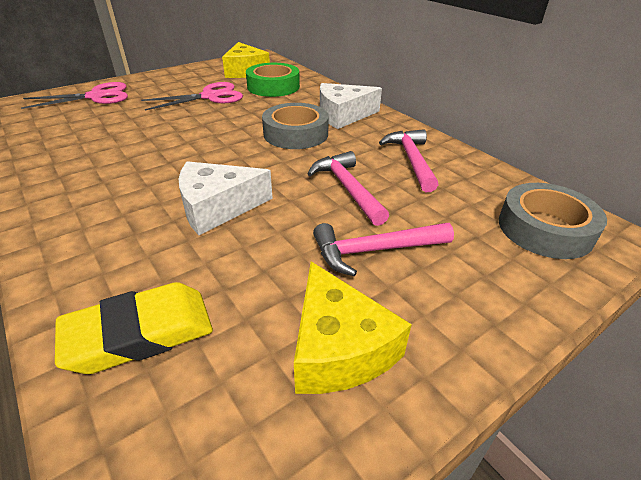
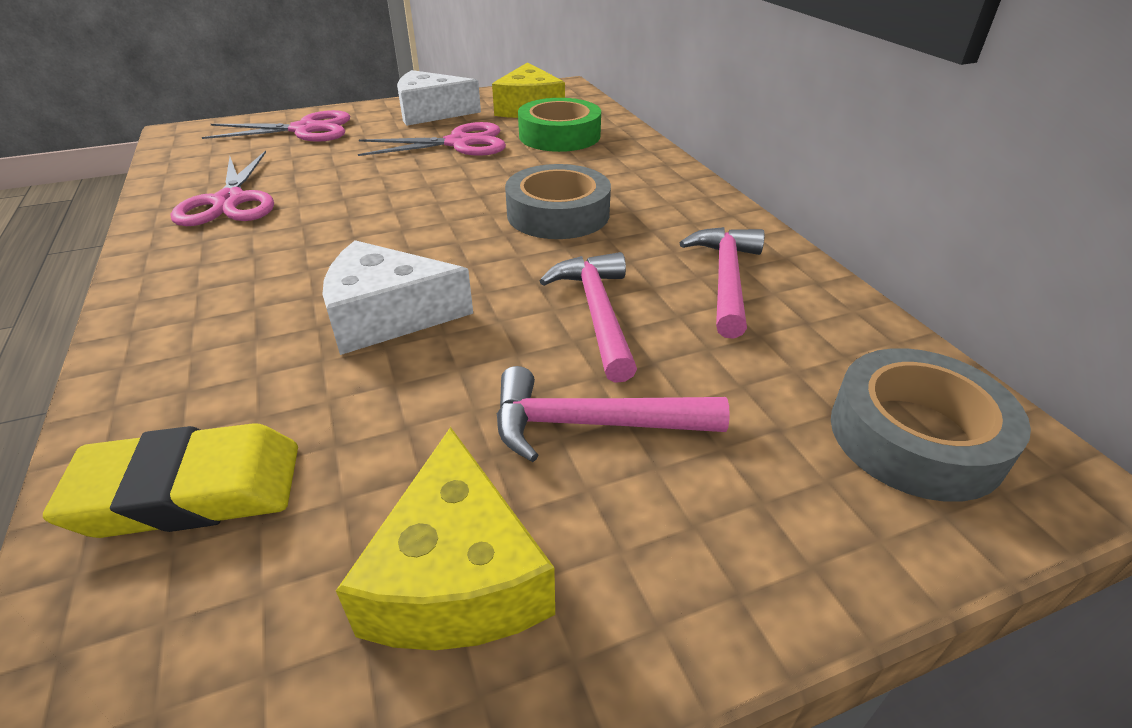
camera: 15 degrees right, 0 degrees up
(66, 148) = (230, 201): none -> pink scissors
(343, 115) = (647, 191): white cheese -> white cheese (431, 113)

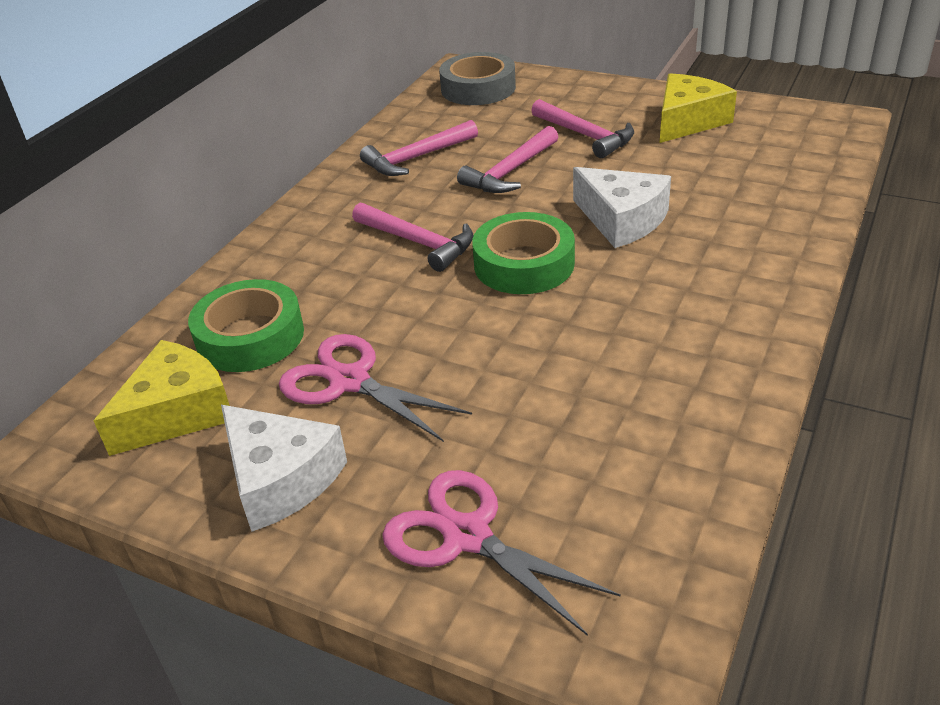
camera: 130 degrees left, 0 degrees up
(189, 491) = (776, 181): yellow eraser -> none
(230, 201) = (656, 404): pink scissors -> none
(439, 236) = (524, 264): none -> green tape
(558, 214) = (418, 243): grey tape -> pink hammer

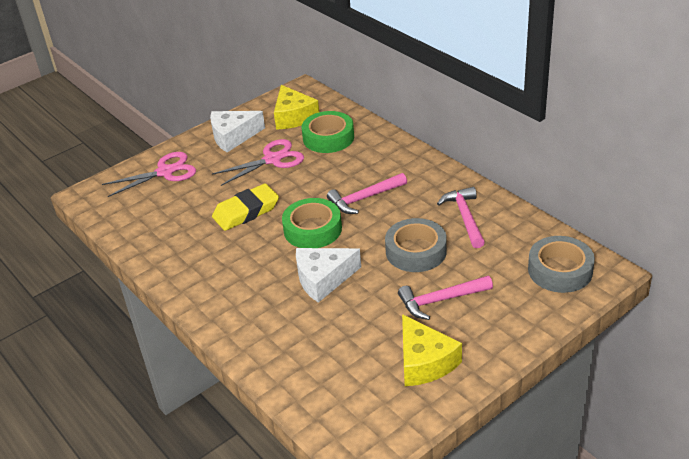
camera: 115 degrees right, 0 degrees up
(510, 172) = (416, 251): pink hammer -> grey tape
(526, 350) = (246, 211): none -> yellow eraser

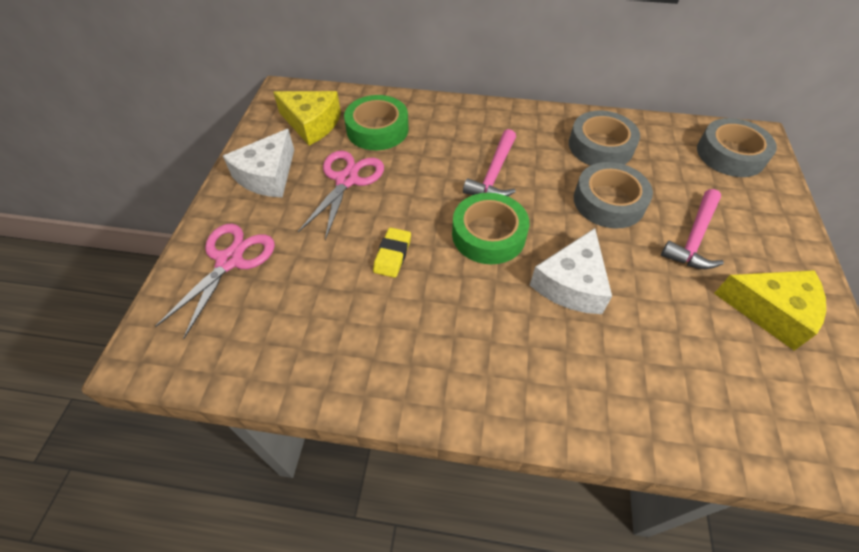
camera: 45 degrees left, 15 degrees up
(246, 211) = (392, 255): yellow eraser -> yellow eraser, size x0.61
(465, 217) = (600, 146): pink hammer -> grey tape

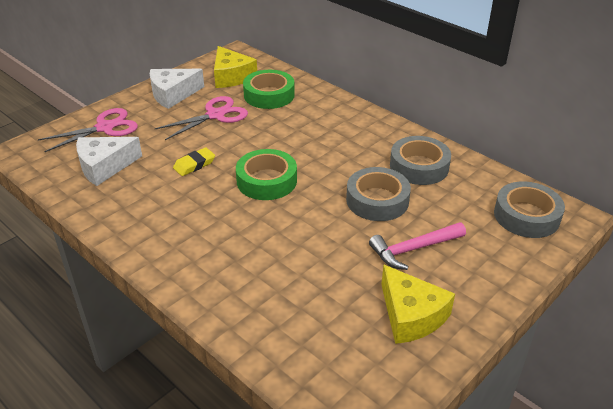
camera: 35 degrees right, 15 degrees down
(494, 174) = (314, 150): pink hammer -> none
(571, 284) = (286, 230): white cheese -> white cheese (104, 166)

